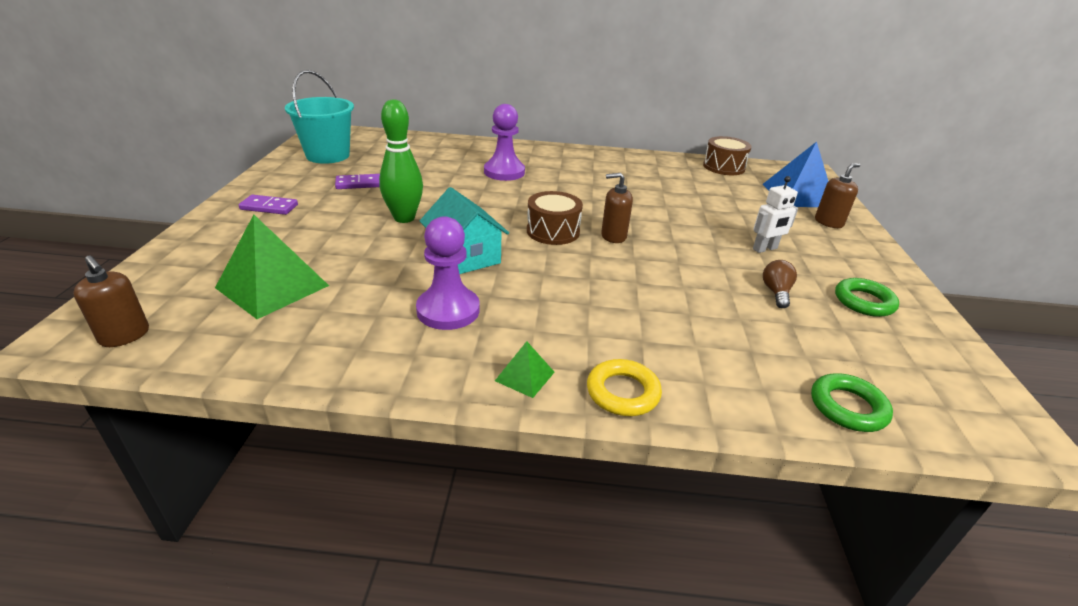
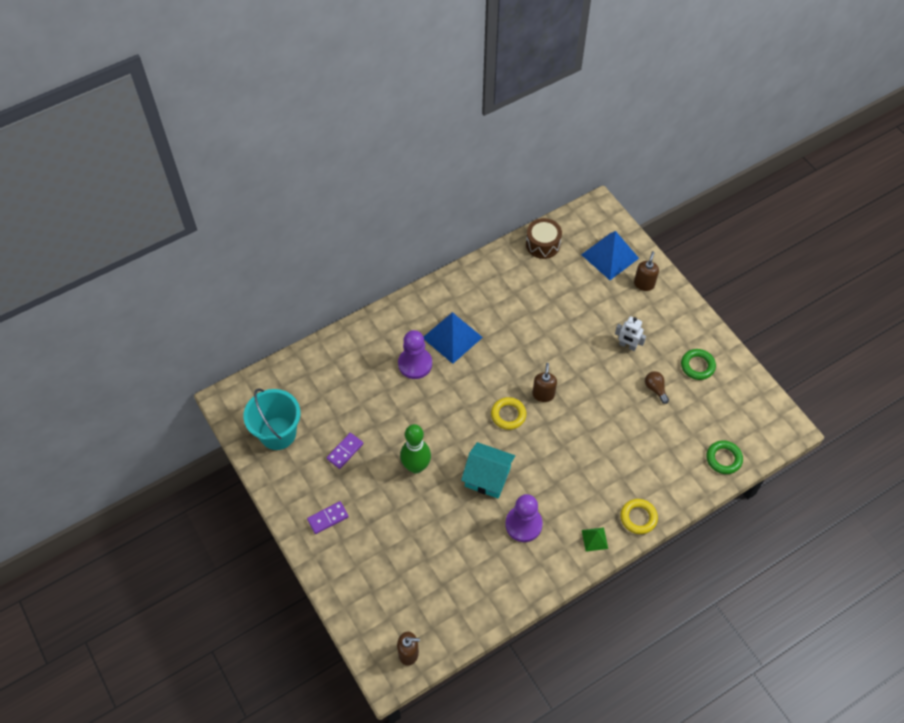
camera: 35 degrees left, 25 degrees up
(272, 286) = (425, 575): green pyramid -> none
(553, 231) = (508, 415): brown drum -> yellow ring
(562, 174) = (452, 337): none -> blue pyramid
(613, 236) = (543, 394): brown soap dispenser -> brown soap dispenser turned 135 degrees clockwise
(765, 249) = (627, 346): white robot -> white robot turned 90 degrees clockwise

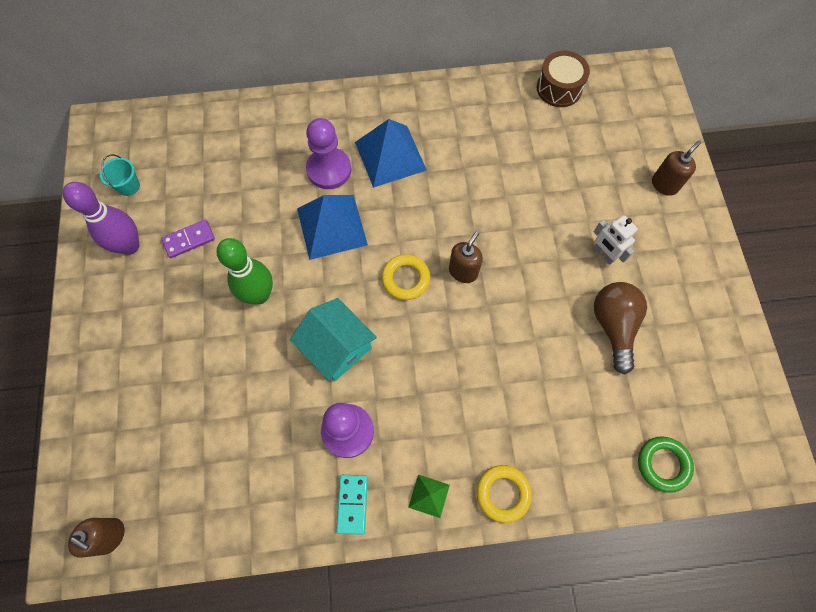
camera: 25 degrees right, 10 degrees up
(277, 433) = (128, 186): turquoise bucket -> turquoise bucket, size x0.47
(305, 473) = (129, 246): none -> purple bowling pin
(328, 518) = (121, 312): purple domino -> none
(550, 565) = (352, 504): none -> turquoise domino
(609, 256) = (636, 133): blue pyramid -> blue pyramid (331, 226)
(655, 389) = (613, 326): brown light bulb -> brown light bulb, size x1.78
(697, 366) = (686, 319): green ring -> none

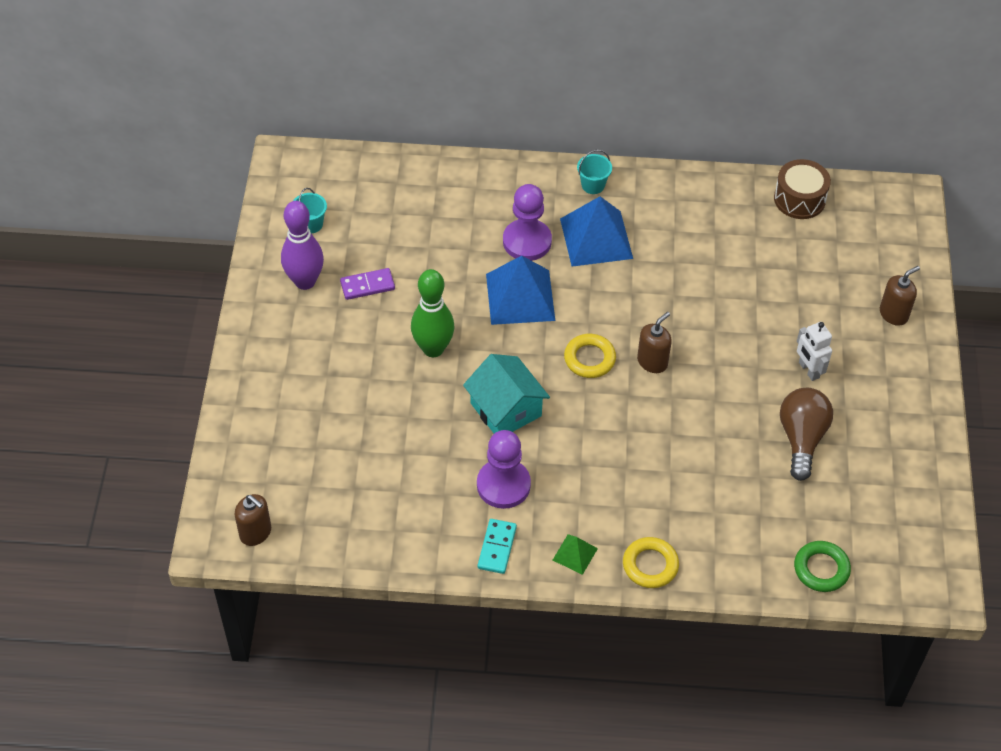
camera: 10 degrees right, 15 degrees down
(378, 105) = (593, 185): none -> turquoise bucket

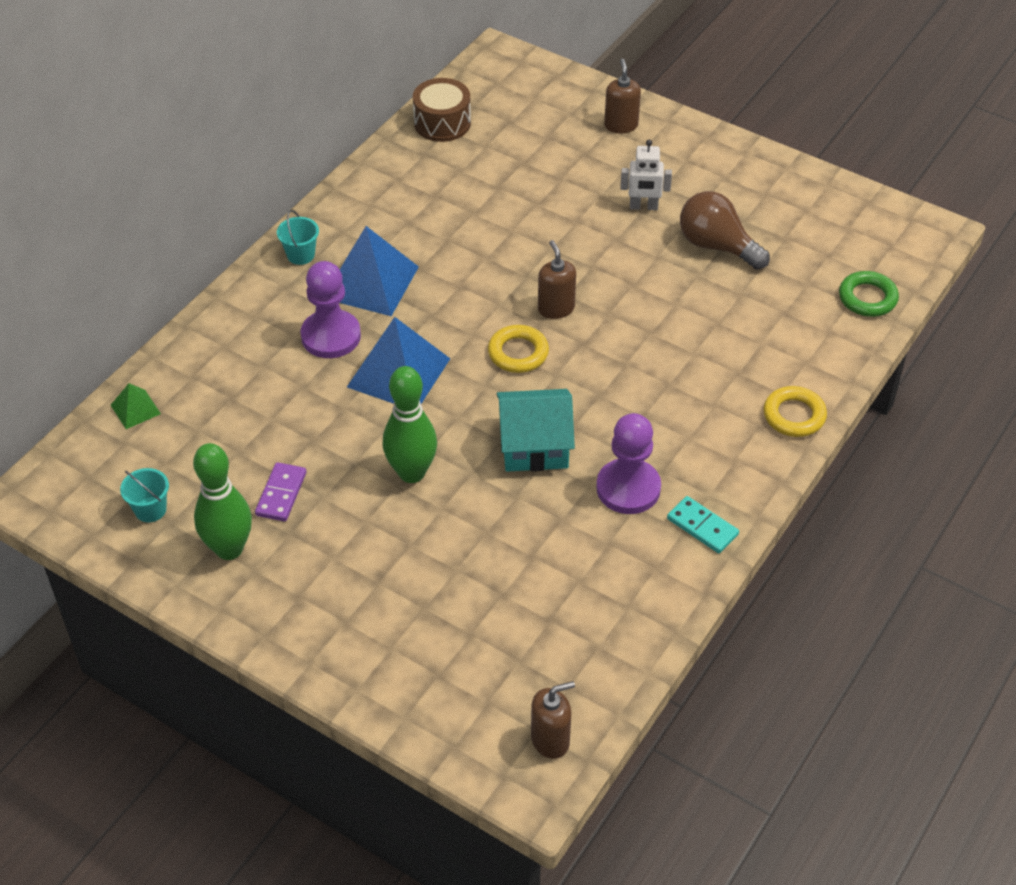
camera: 60 degrees left, 5 degrees down
(305, 281) = (229, 549): purple bowling pin -> green bowling pin
(575, 554) = (747, 467): green pyramid -> green pyramid (135, 409)

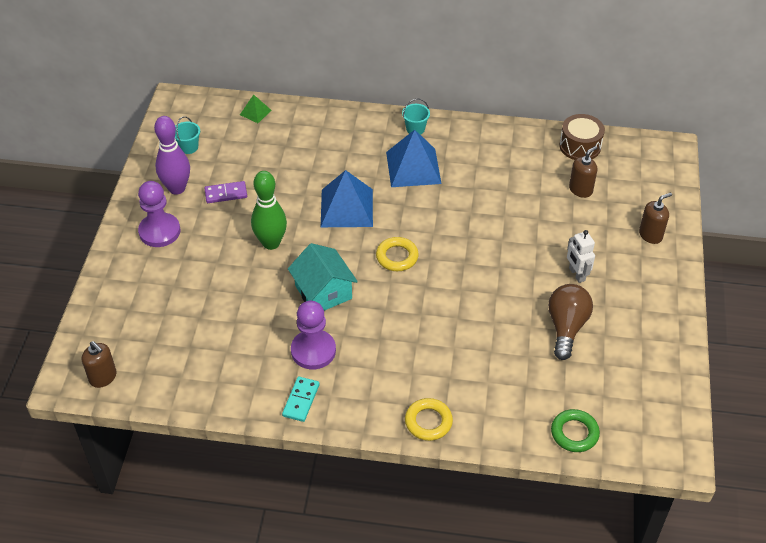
camera: 65 degrees right, 0 degrees up
(229, 549) = (177, 188): green bowling pin -> purple bowling pin
(331, 336) = (357, 167): purple pawn -> purple pawn (159, 231)
(556, 308) = (448, 262): brown soap dispenser -> brown soap dispenser (580, 190)

